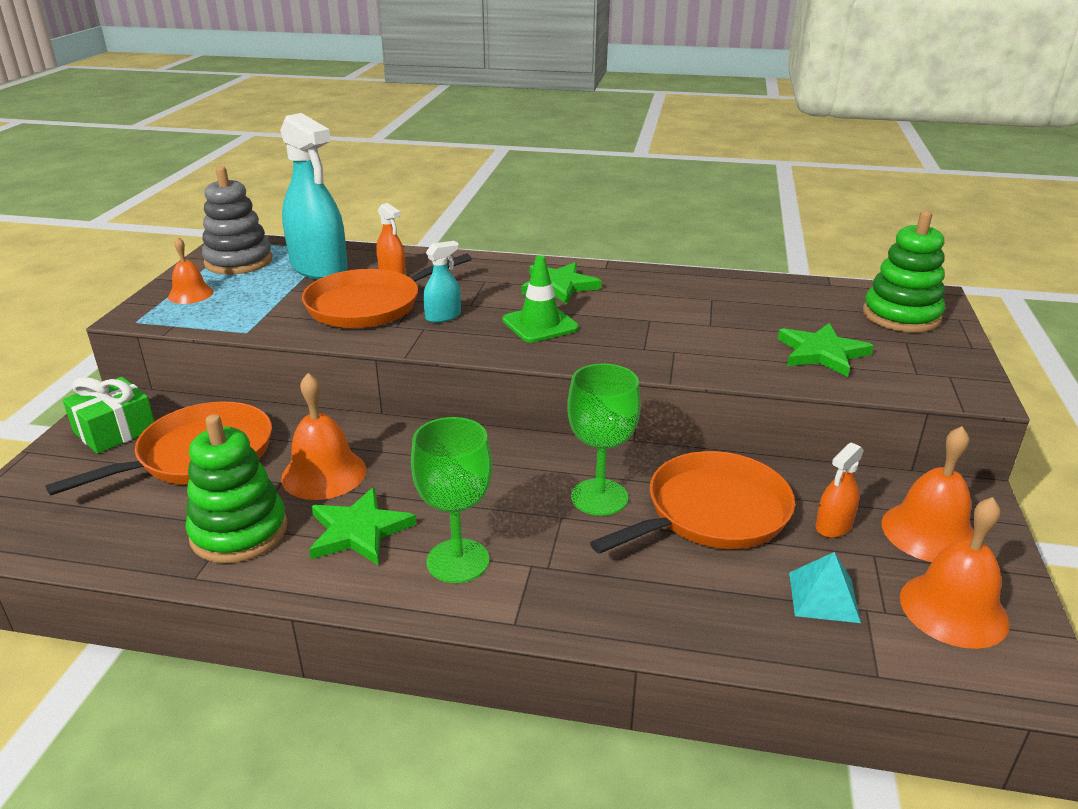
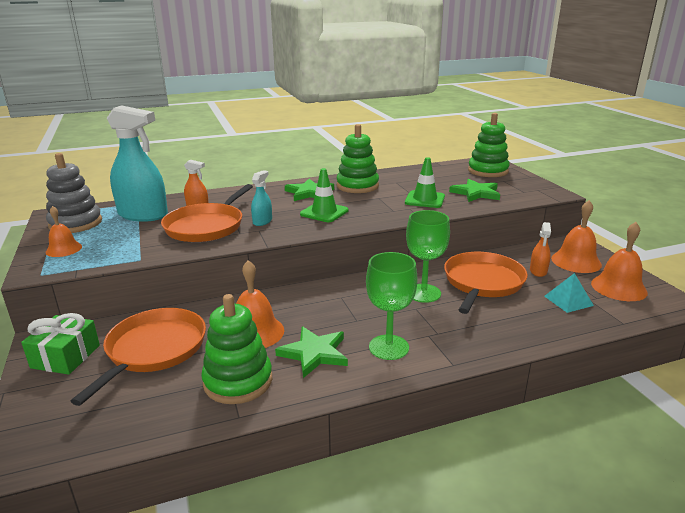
camera: 30 degrees left, 5 degrees down
(642, 291) = (357, 186): none -> green stacking toy
(718, 342) = (425, 199): none -> green traffic cone

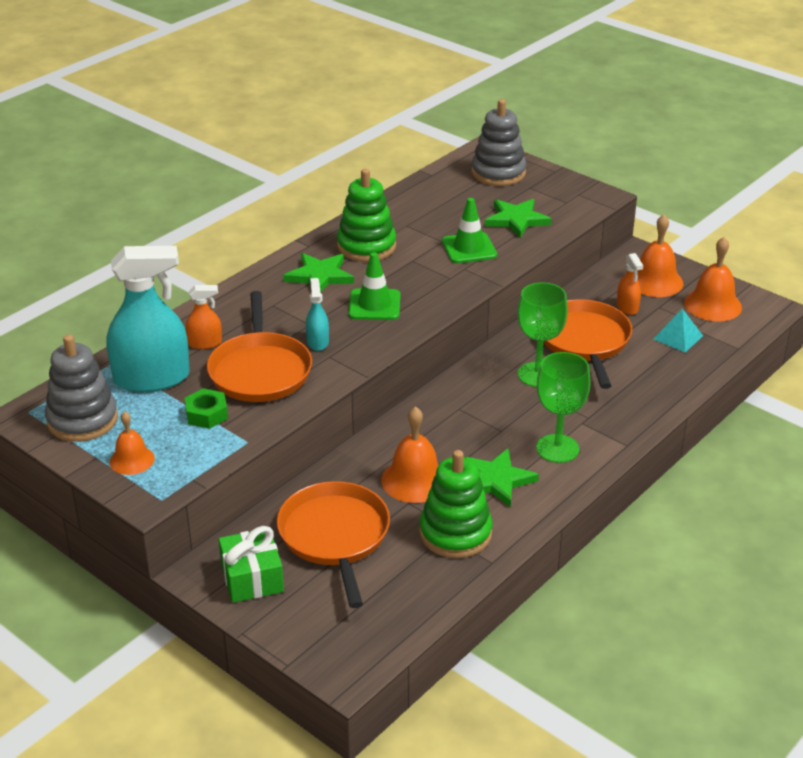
camera: 30 degrees left, 10 degrees up
(142, 239) = (207, 414): none -> green nut
(488, 171) = (498, 173): green stacking toy -> grey stacking toy

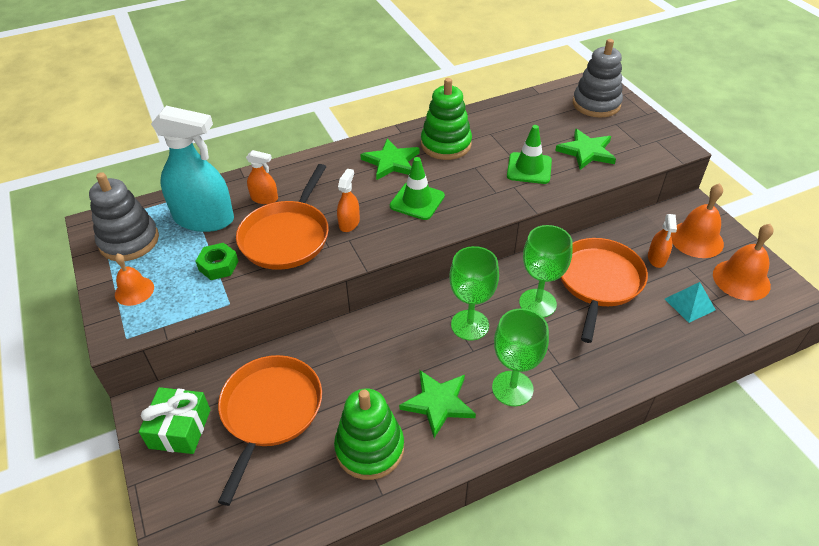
camera: 25 degrees right, 10 degrees up
(317, 342) = (349, 223): turquoise spray bottle -> orange spray bottle
(414, 480) = (369, 377): orange bell -> none
(483, 410) = (470, 325): none -> green goblet

